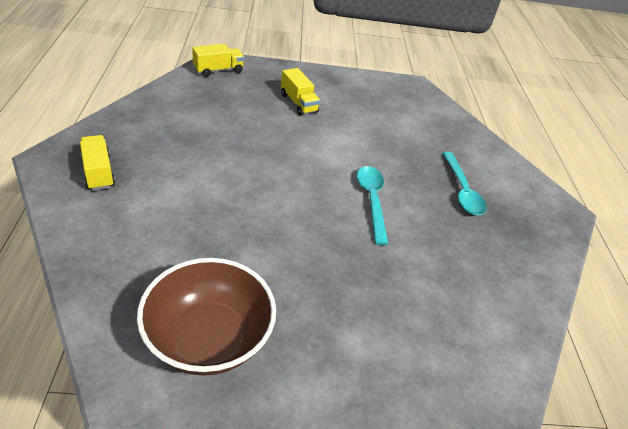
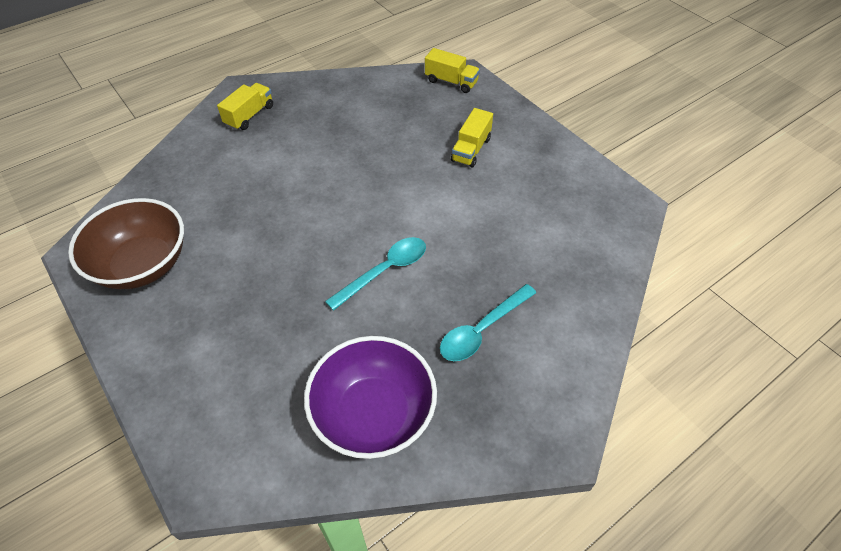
camera: 60 degrees right, 10 degrees up
(496, 275) = (373, 414): none -> purple bowl

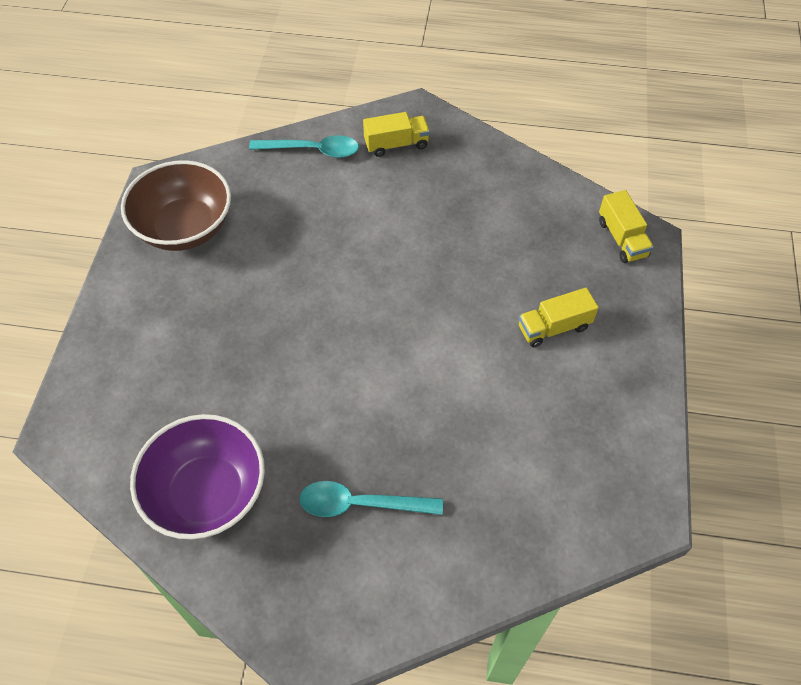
camera: 45 degrees right, 5 degrees up
(385, 271) = (344, 383): turquoise spoon -> turquoise spoon (312, 150)

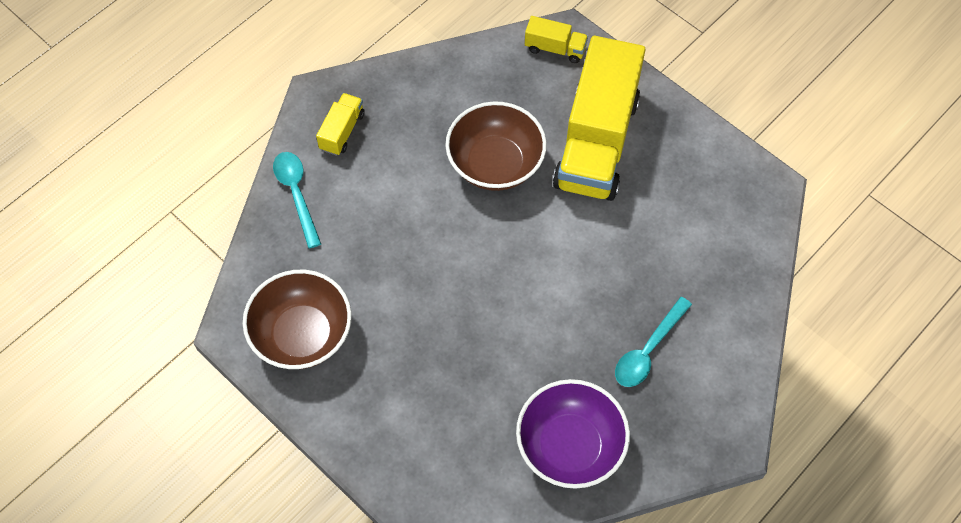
camera: 55 degrees left, 5 degrees up
(312, 150) = (296, 194): turquoise spoon -> turquoise spoon turned 60 degrees counterclockwise
(459, 263) = (495, 164): none -> brown bowl
(554, 327) = (596, 142): yellow truck -> yellow truck, size x2.39

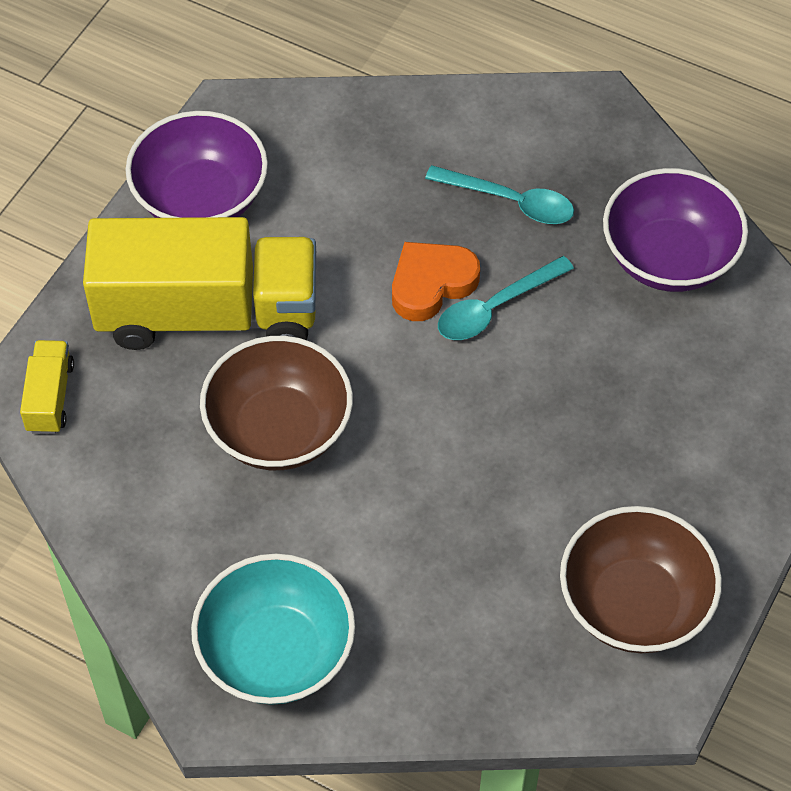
camera: 105 degrees left, 5 degrees down
(296, 194) = (408, 684): turquoise spoon -> turquoise spoon (495, 307)
(342, 131) = (276, 653): yellow truck -> turquoise bowl
(586, 279) = (431, 284): none -> orange heart
(693, 155) = (201, 199): none -> purple bowl

